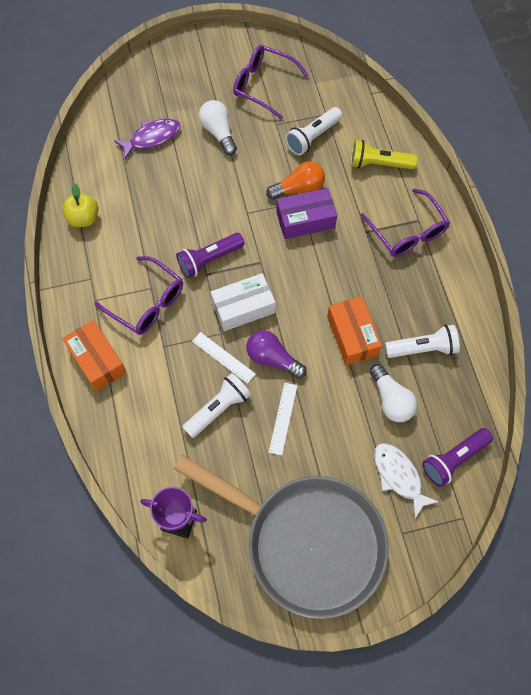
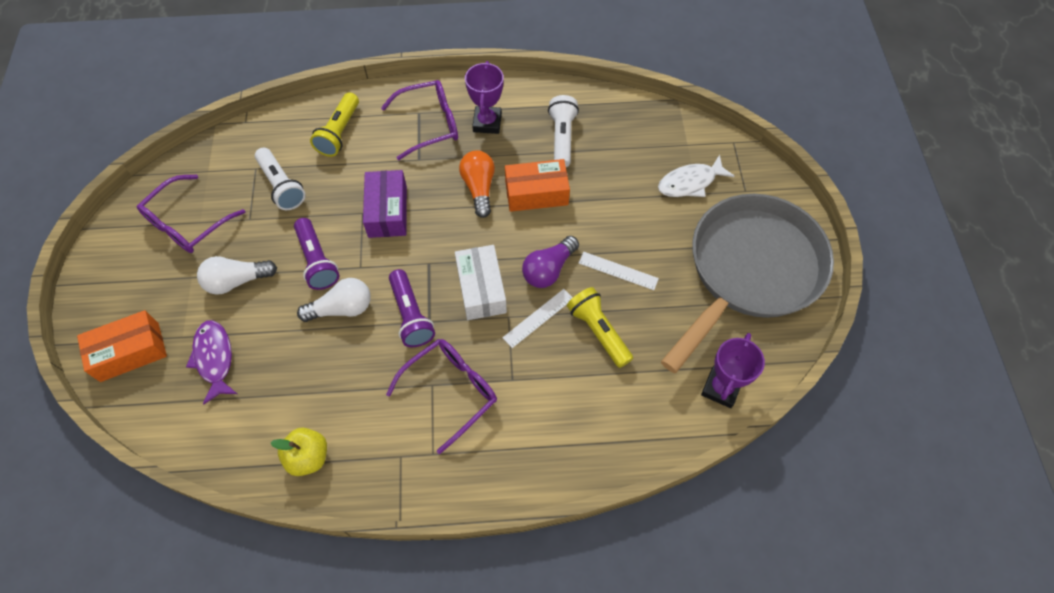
camera: 80 degrees left, 5 degrees down
(97, 360) = (515, 458): orange box -> orange box (130, 352)
(218, 409) = (598, 331): white flashlight -> yellow flashlight
(299, 188) = (345, 211): orange light bulb -> orange light bulb (479, 188)
(391, 400) = (612, 174): white light bulb -> white light bulb (342, 308)
(423, 279) = (487, 123): none -> purple trophy
(453, 459) = (678, 137): purple flashlight -> purple flashlight (317, 261)

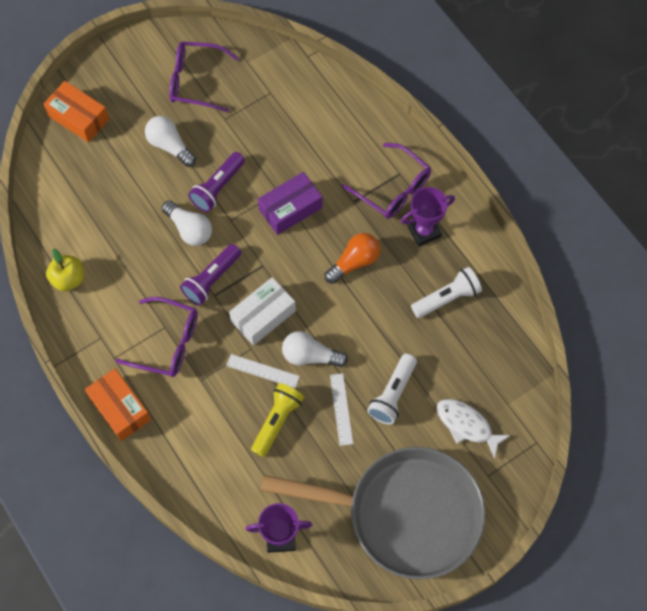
camera: 60 degrees right, 5 degrees up
(214, 358) = (104, 173): purple fish -> none
(282, 186) = (266, 121): white flashlight -> white flashlight (392, 394)
(339, 133) = (341, 128): yellow flashlight -> none
(536, 193) = (377, 308): orange box -> orange box (120, 408)
(548, 269) = (310, 356): purple light bulb -> white light bulb

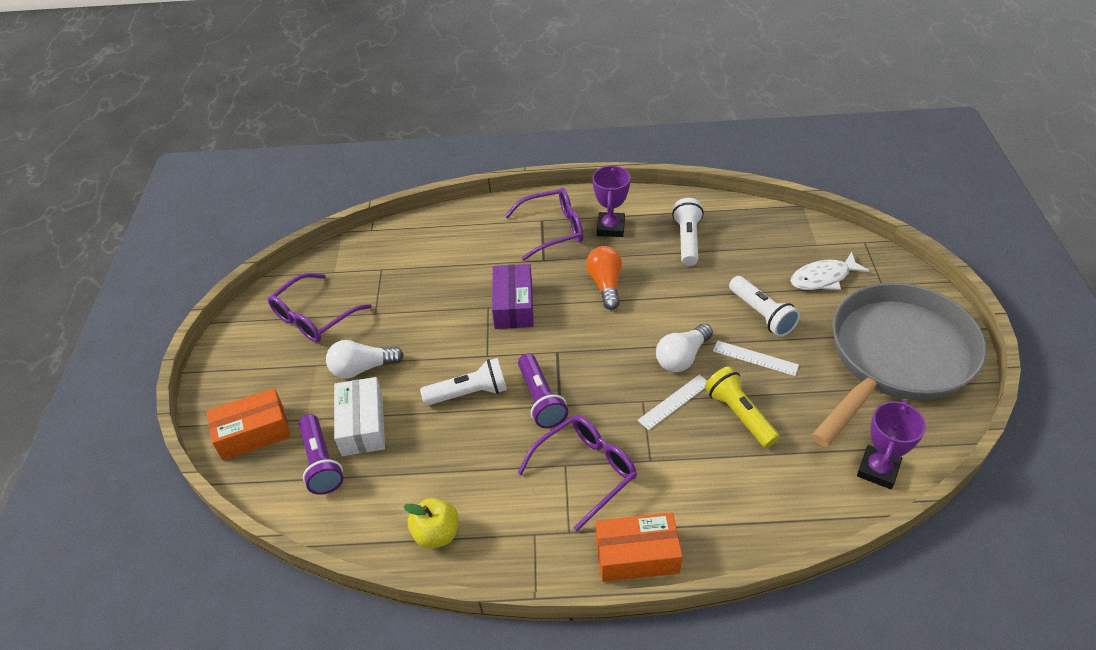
camera: 55 degrees left, 20 degrees down
(189, 229) = (469, 393): white light bulb -> white flashlight
(217, 188) = (443, 350): purple flashlight -> purple flashlight (321, 463)
(263, 316) = (613, 375): white box -> white box (362, 425)

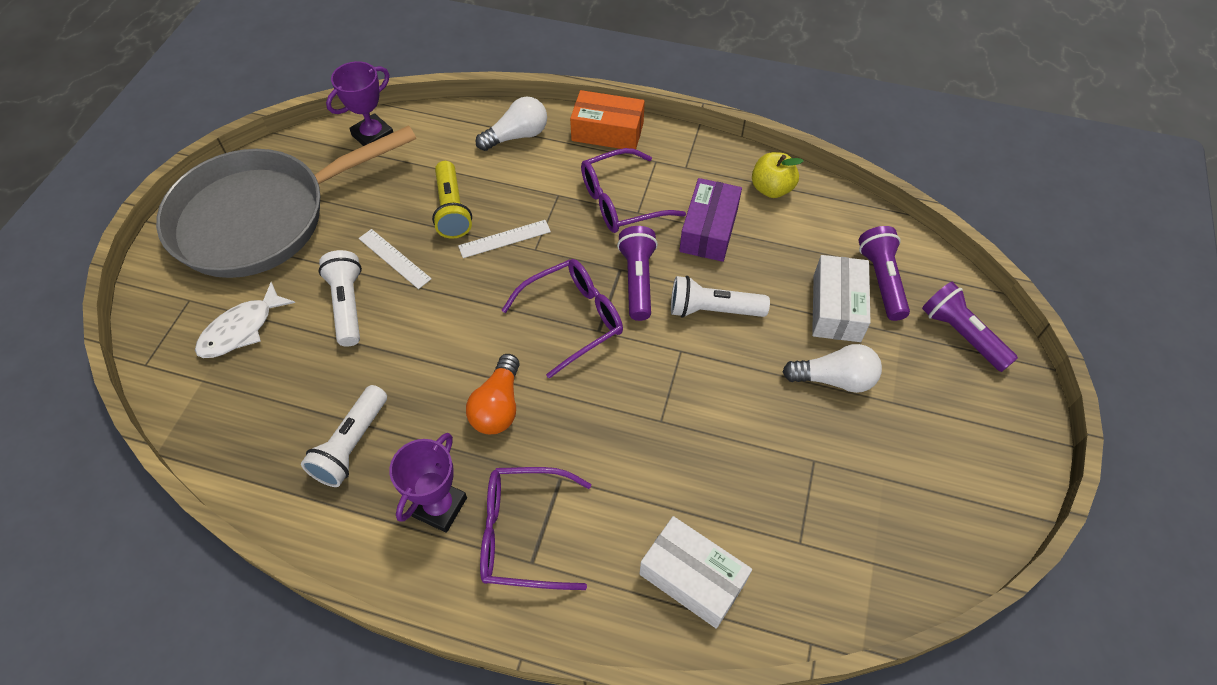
camera: 165 degrees left, 10 degrees up
(253, 433) = (961, 334): orange box -> purple flashlight
(314, 317) = (901, 481): purple glasses -> purple glasses (573, 319)
(444, 237) = (692, 578): none -> white box
(513, 305) = (627, 412): purple box -> purple box (709, 230)
(682, 357) = (467, 282): white light bulb -> white light bulb (517, 136)
(823, 278) = (241, 329): white fish -> white fish turned 135 degrees clockwise

